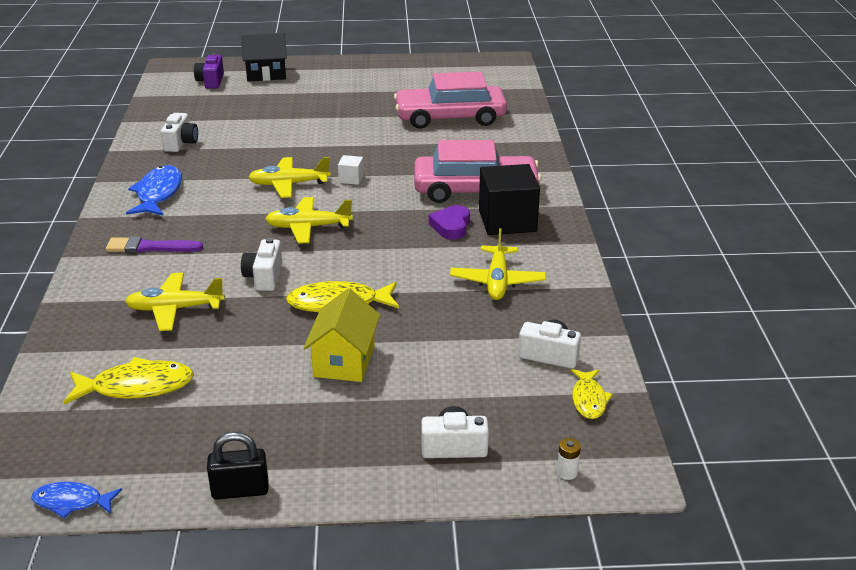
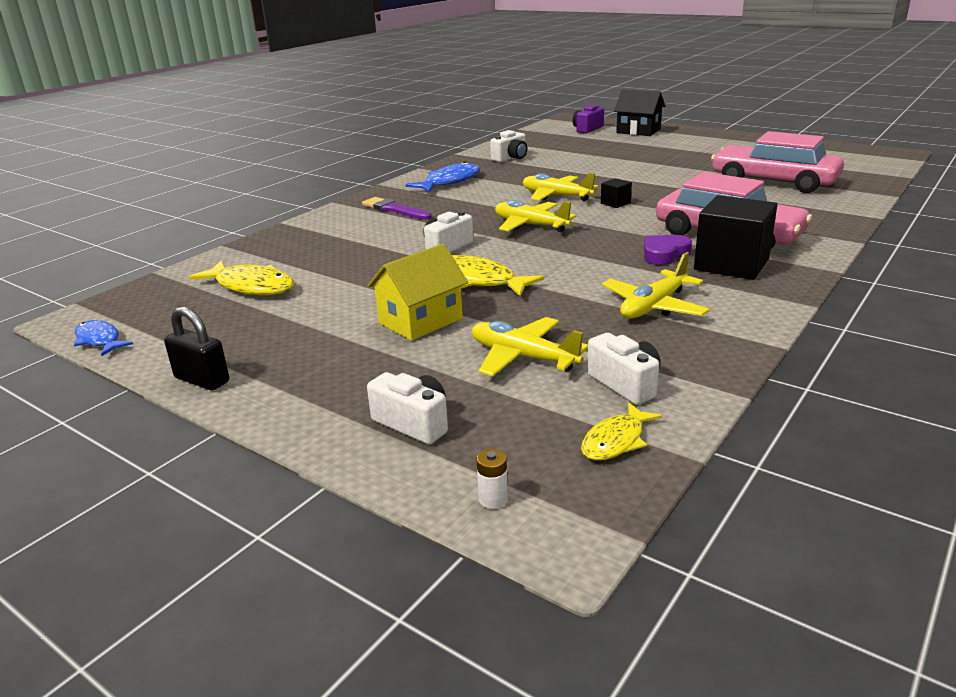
camera: 40 degrees right, 5 degrees down
(175, 309) = (352, 249): yellow plane -> yellow plane (523, 357)
(351, 179) = (615, 203): white cube -> black cube

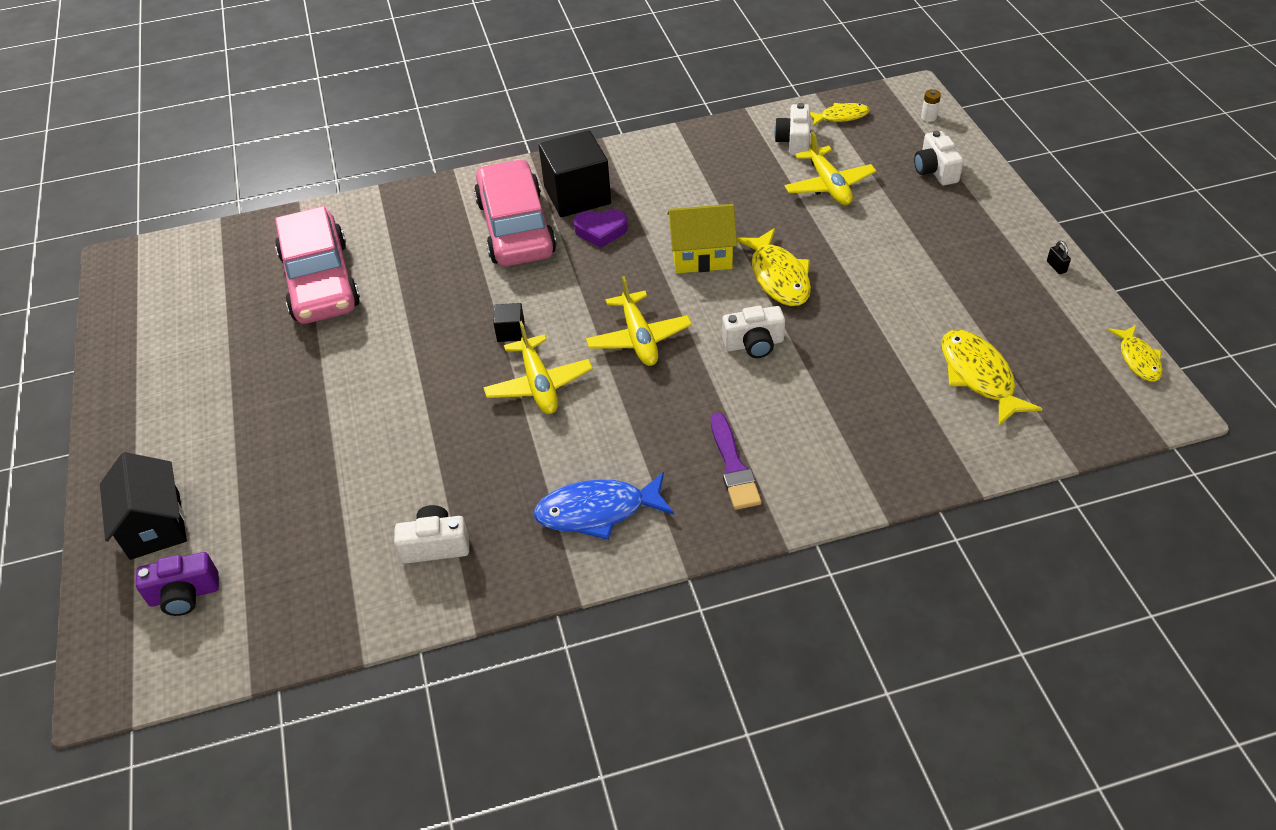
camera: 140 degrees left, 20 degrees up
(99, 340) = (1138, 359): blue fish -> yellow fish
(202, 380) = (1056, 267): black padlock -> black padlock, size x0.50
(420, 321) = (864, 251): yellow house -> yellow house (701, 256)
(654, 306) = (694, 185): yellow plane -> none

